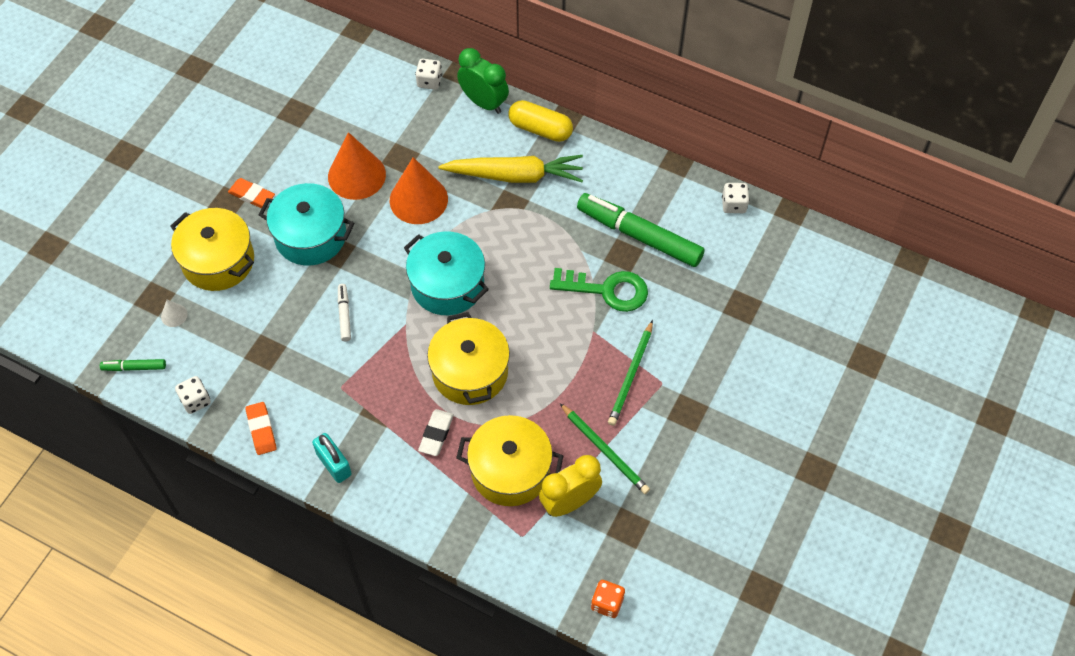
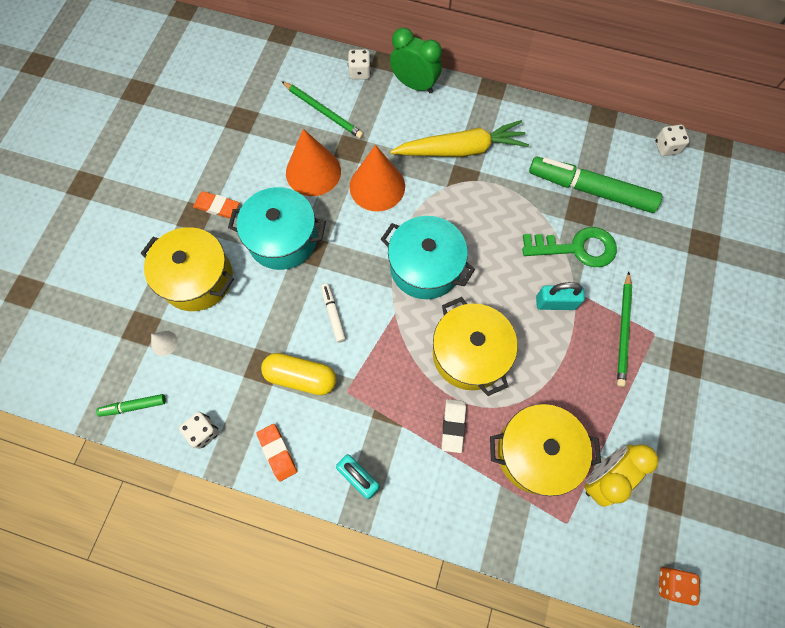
camera: 10 degrees left, 10 degrees up
(540, 129) = (472, 102): yellow capsule -> yellow capsule (301, 377)
(570, 339) = (555, 303): none -> turquoise padlock
(605, 450) = (621, 414): green pencil -> green pencil (323, 111)

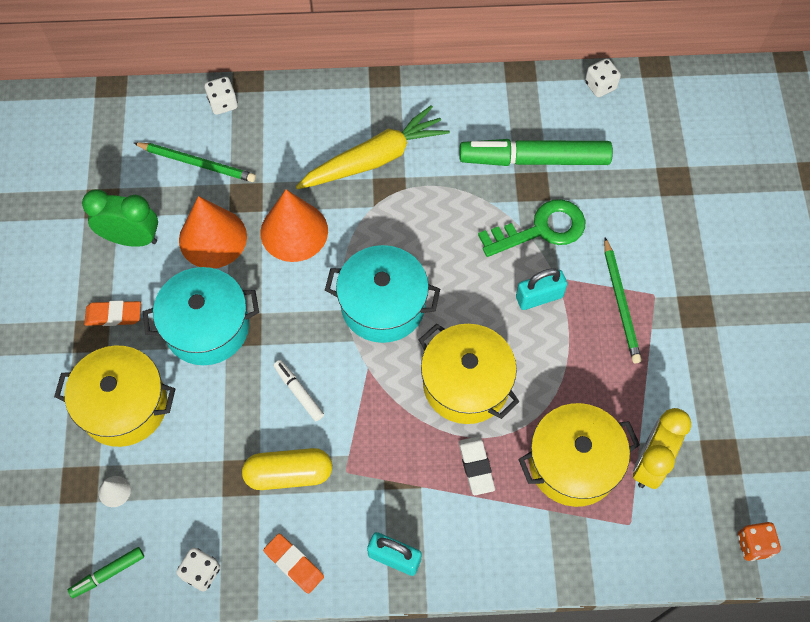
camera: 20 degrees left, 5 degrees down
(414, 85) = (293, 99): green clock -> green clock (132, 238)

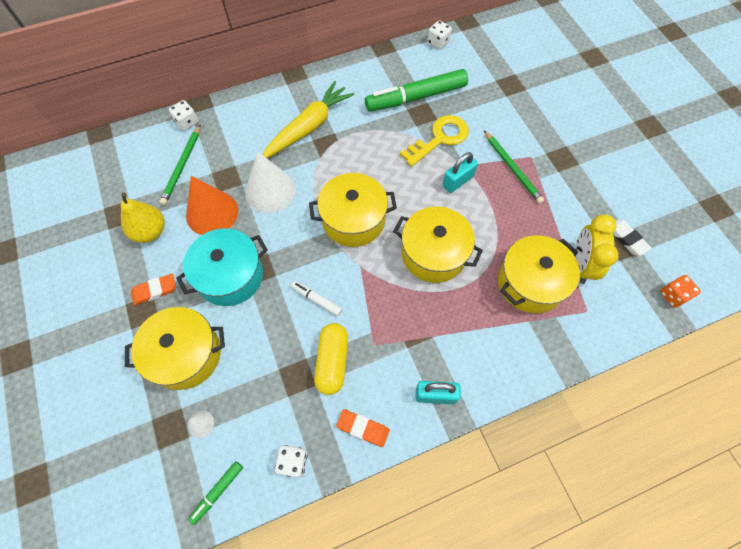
camera: 20 degrees left, 0 degrees up
(132, 238) = (150, 232): green clock -> yellow pear
(197, 163) = (182, 166): green pencil -> green pencil turned 105 degrees clockwise
(289, 474) = (332, 361): yellow capsule -> yellow capsule turned 60 degrees counterclockwise
(294, 231) = (270, 190): orange cone -> white cone
(383, 305) = (353, 220): turquoise pot -> yellow pot
(476, 466) = (465, 308): white eraser -> white eraser (626, 239)
(541, 229) = (439, 139): green key -> yellow key

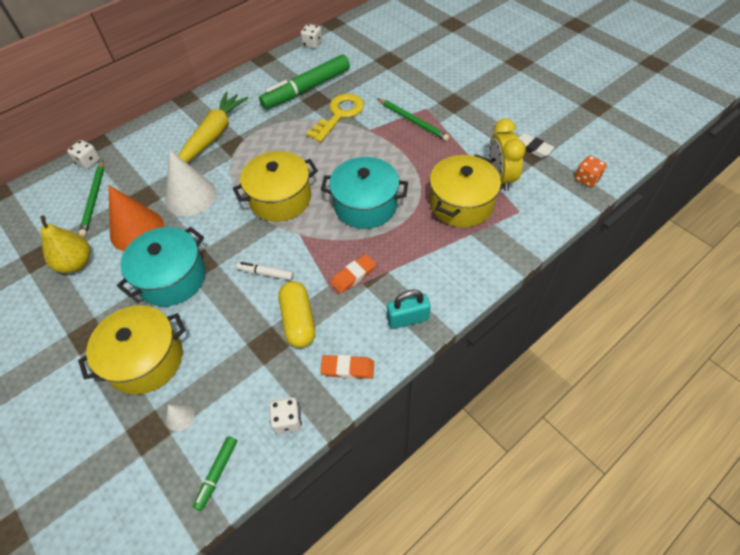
camera: 15 degrees left, 10 degrees down
(155, 290) = (95, 313): orange eraser -> orange eraser (353, 275)
(434, 254) = (365, 205): yellow pot -> turquoise pot
(457, 181) = (367, 143): turquoise padlock -> none

